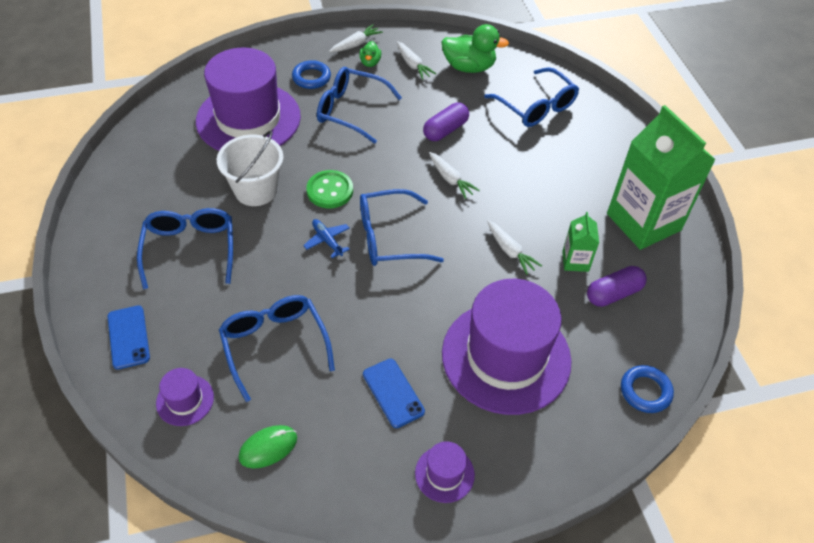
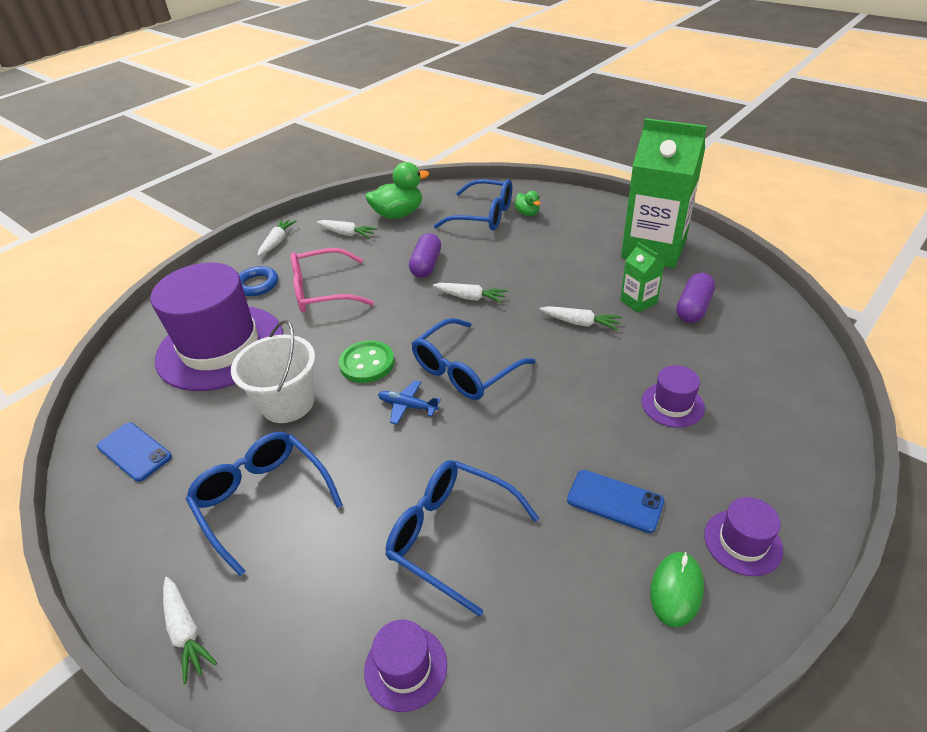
camera: 30 degrees left, 10 degrees down
(95, 302) = (186, 632): none -> white carrot
(128, 337) = (267, 644): blue phone -> blue phone (134, 451)
(268, 447) = (552, 649): green mouse -> green mouse (676, 590)
(350, 110) = (322, 291): blue glasses -> pink glasses
(370, 62) = (304, 249): green duck -> green duck (527, 213)
(506, 357) = (672, 404): purple hat -> purple hat, size x0.42
(645, 391) = (802, 362): blue ring -> none

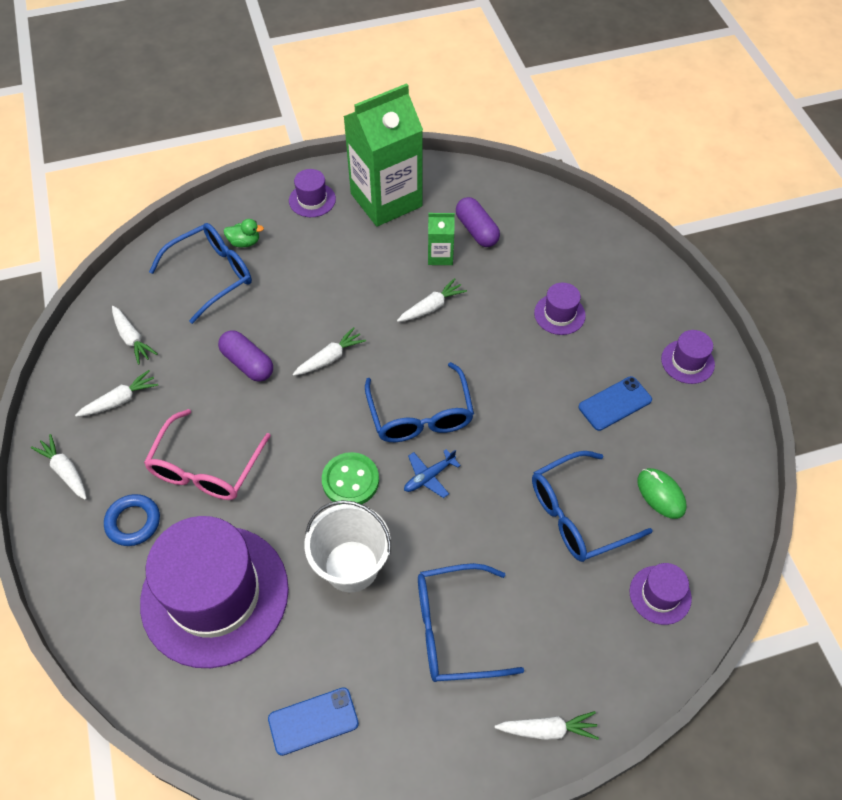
camera: 60 degrees left, 15 degrees up
(398, 214) = (132, 339): green duck -> white carrot
(603, 219) = (312, 200): none -> purple hat
(676, 590) = (696, 417): green mouse -> green mouse (661, 494)

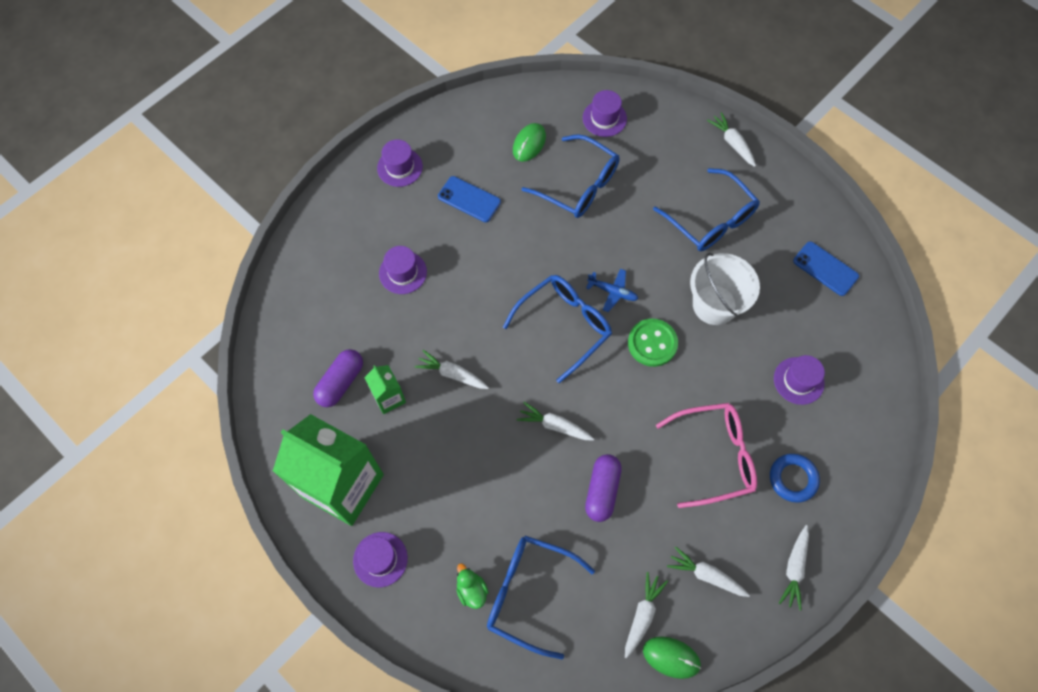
camera: 120 degrees left, 10 degrees up
(87, 341) = (671, 657): none -> green mouse
(215, 595) = (798, 380): purple hat -> purple hat, size x0.42

